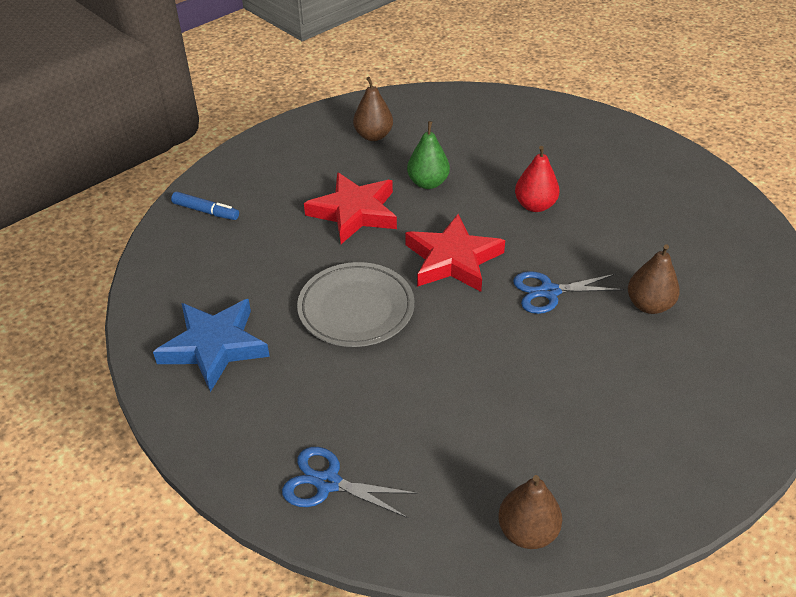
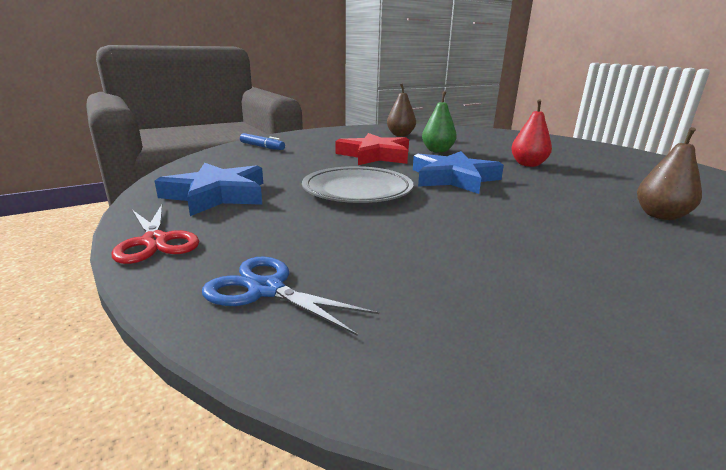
camera: 10 degrees right, 20 degrees down
(204, 439) = (155, 241): none -> red scissors
(453, 259) = (453, 178): red star -> blue star
(527, 531) = (549, 383): brown pear -> none
(549, 292) = (548, 200): blue scissors -> none

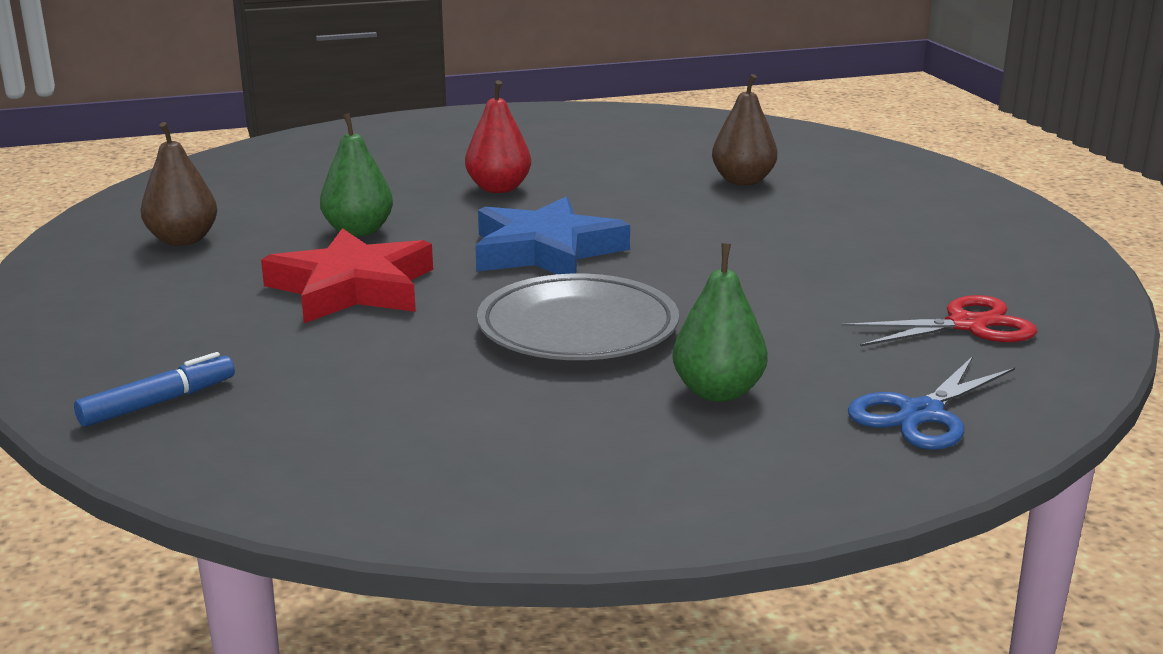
camera: 75 degrees left, 0 degrees up
(155, 241) = (767, 499): red scissors -> red scissors (966, 325)
(217, 195) = (548, 454): blue star -> none
(289, 224) = (718, 392): none -> green pear

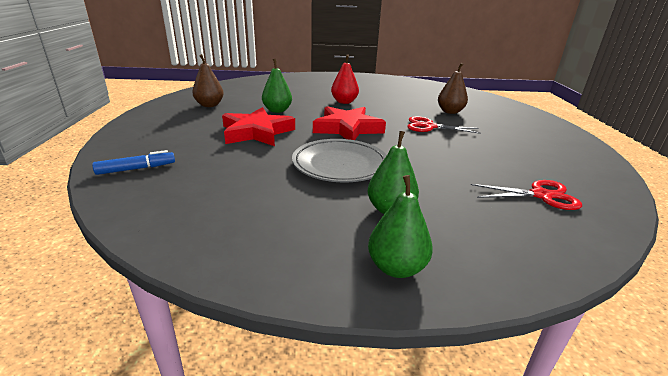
camera: 15 degrees right, 5 degrees up
(546, 251) = (347, 128): blue star -> red star
(715, 221) = (429, 126): none -> red scissors
(772, 475) = (396, 267): none -> green pear
(921, 414) = (500, 244): blue scissors -> none

